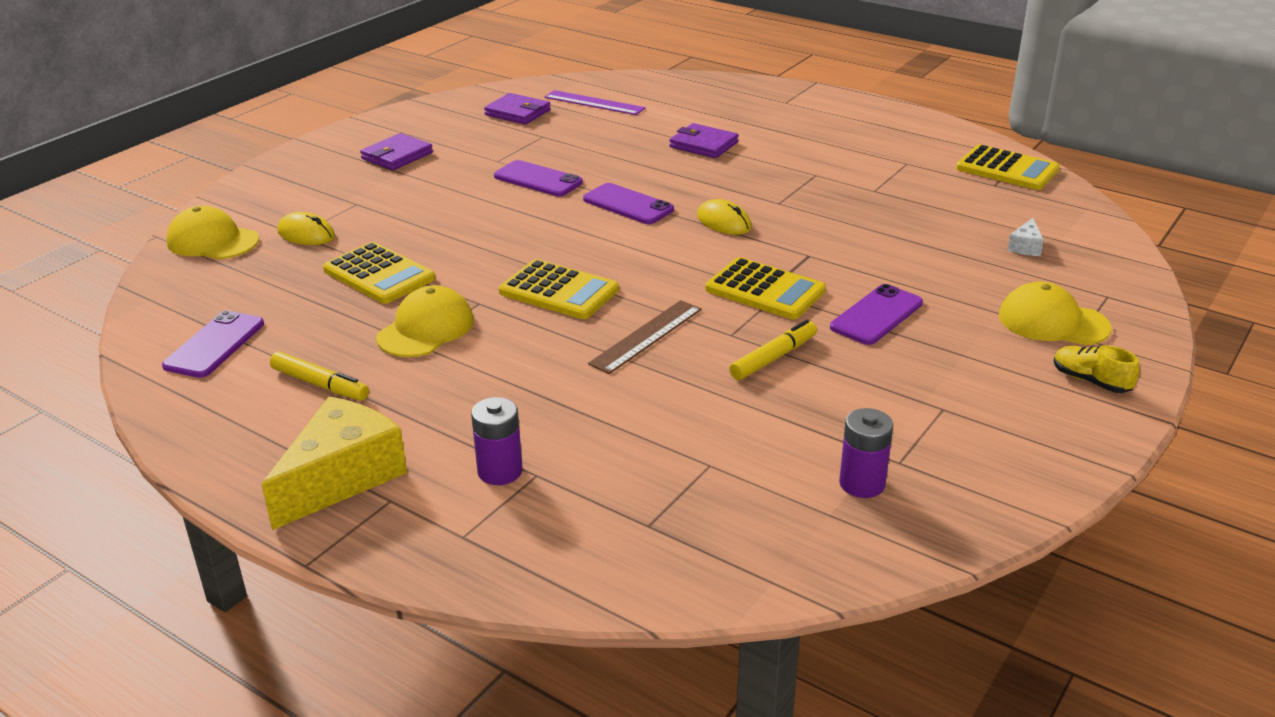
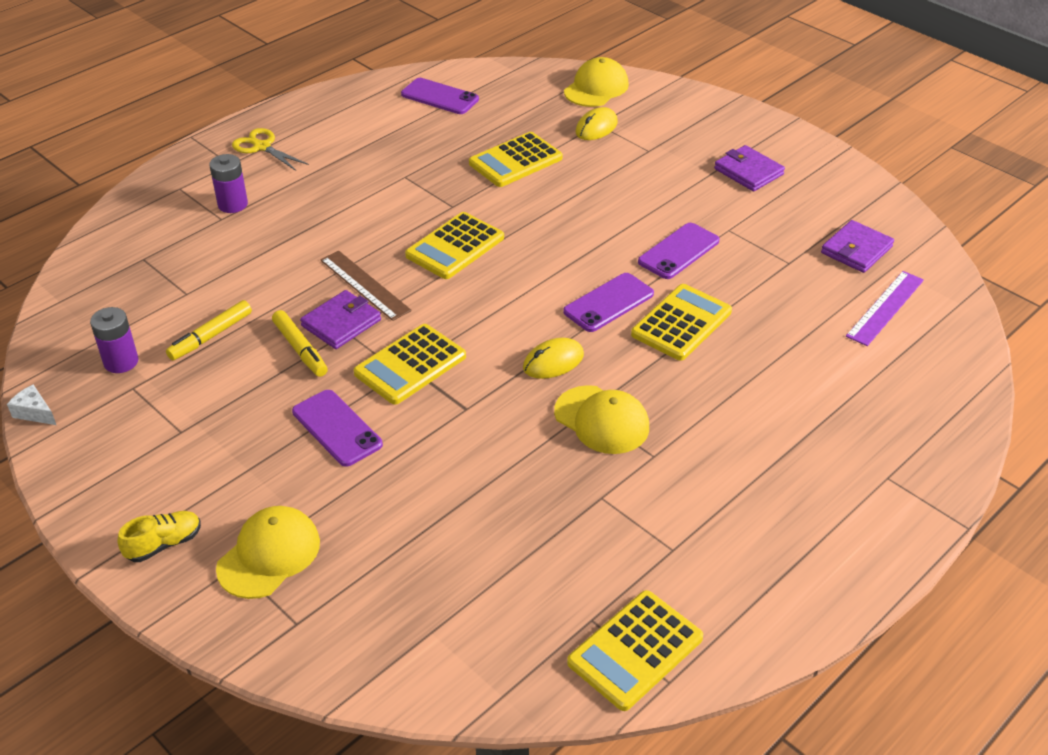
camera: 100 degrees right, 10 degrees up
(320, 384) = (370, 137): yellow marker -> yellow marker (211, 336)
(342, 477) = (262, 147): yellow cheese -> yellow scissors
(426, 329) = (423, 180): yellow cap -> yellow cap (602, 420)
(645, 173) = (681, 323): none -> yellow calculator
(703, 145) = (751, 378): purple wallet -> purple wallet (341, 323)
(1025, 247) = (424, 591): white cheese -> white cheese (34, 413)

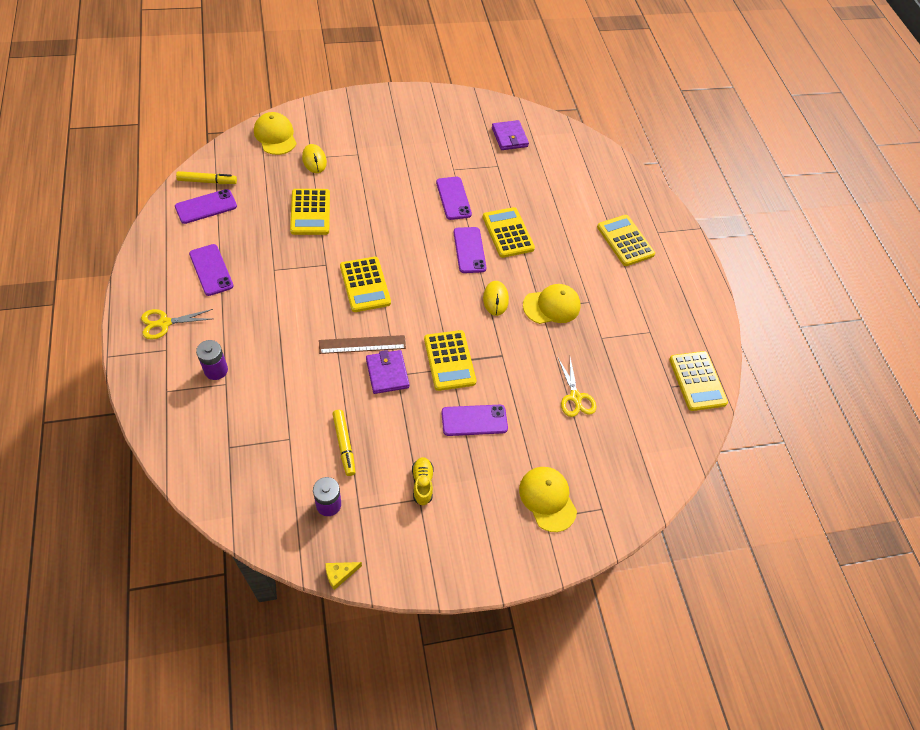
camera: 65 degrees left, 15 degrees up
(34, 413) = (340, 574): white cheese -> yellow cheese
(164, 544) = (506, 547): yellow shoe -> yellow shoe (422, 483)
(300, 349) = (394, 405): yellow marker -> yellow marker (207, 181)
(359, 140) = (211, 270): none -> purple phone
(465, 513) = (575, 397): none -> yellow scissors
(748, 172) = (414, 130): purple wallet -> none
(819, 446) = (625, 241): none -> yellow calculator
(885, 308) = (556, 157): purple ruler -> none

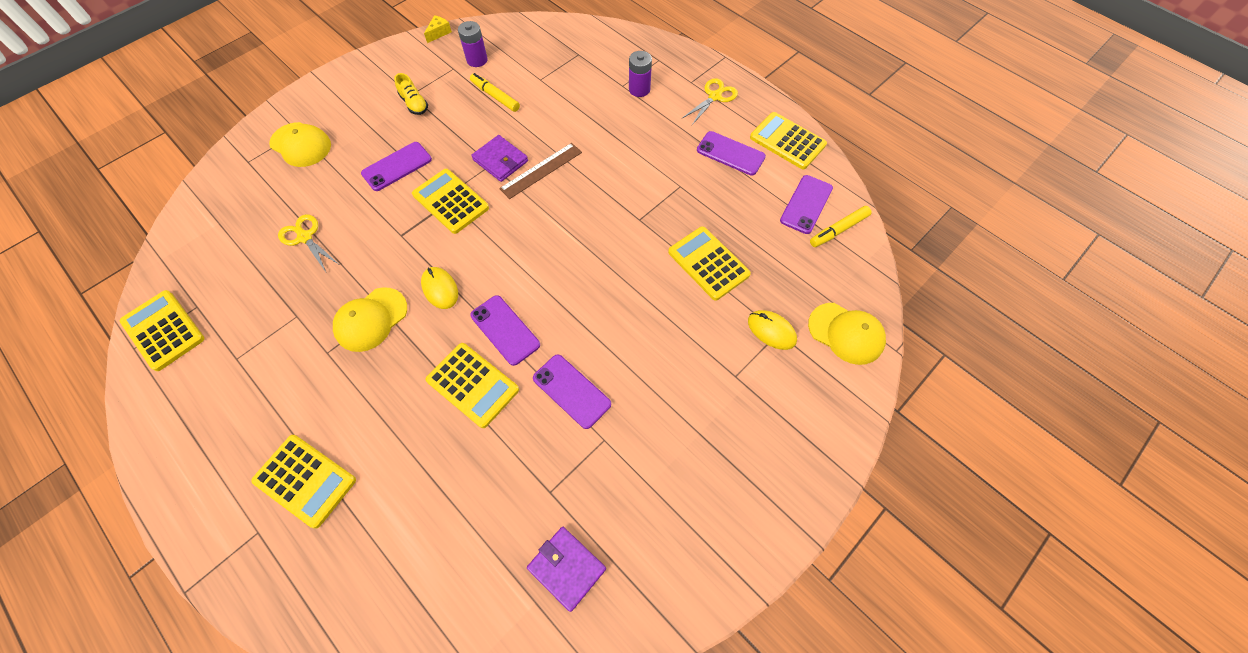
camera: 155 degrees right, 5 degrees up
(365, 284) = (584, 223): yellow calculator -> yellow calculator (787, 141)

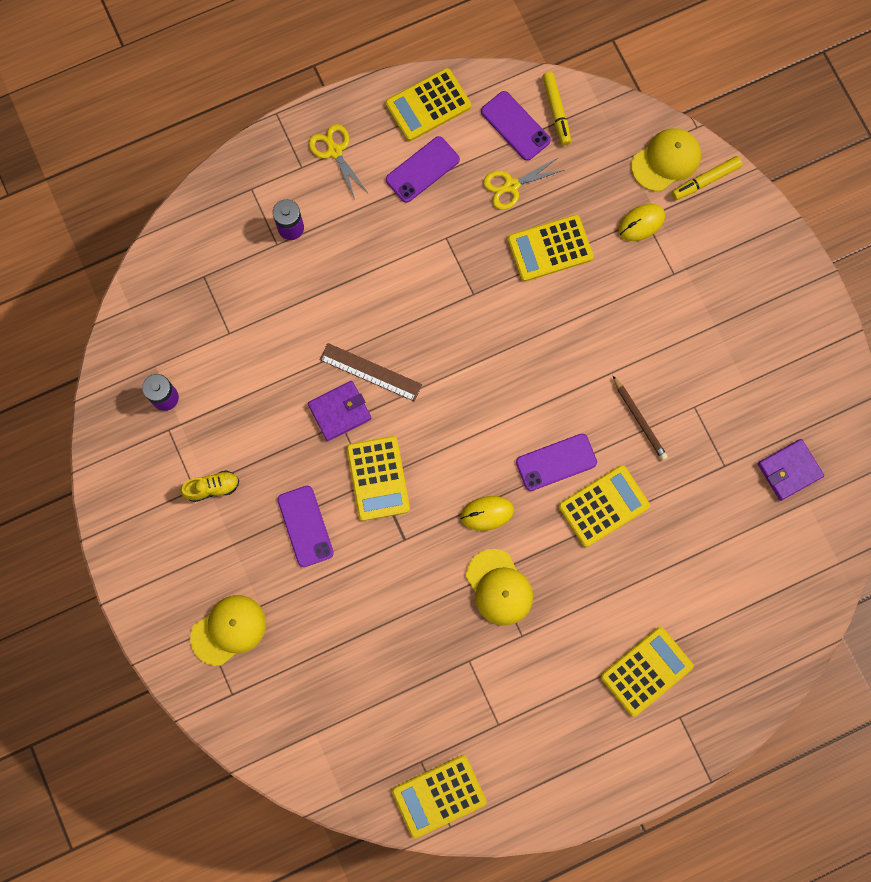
camera: 70 degrees left, 15 degrees up
(305, 237) = (370, 640): yellow scissors -> yellow scissors (511, 186)
(439, 33) = (95, 432): yellow cheese -> none
(450, 201) = (378, 478): yellow calculator -> yellow calculator turned 75 degrees counterclockwise
(495, 96) = (237, 392): yellow marker -> yellow marker (705, 181)
(541, 170) = (370, 372): brown ruler -> brown ruler turned 45 degrees counterclockwise
(572, 391) = (639, 420): purple phone -> brown pencil

